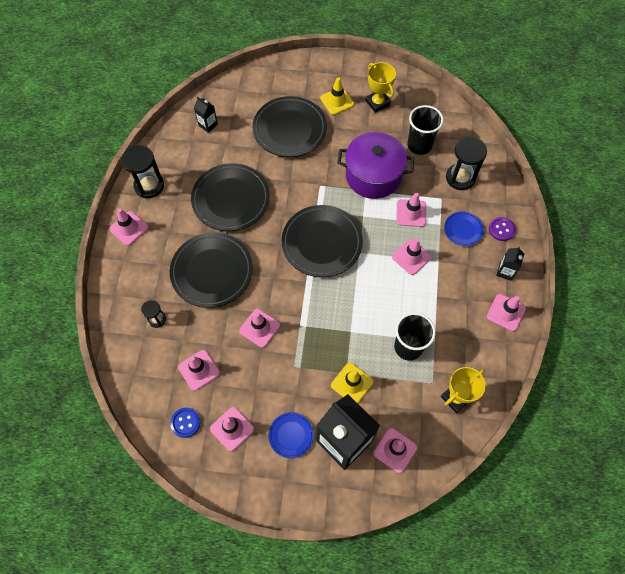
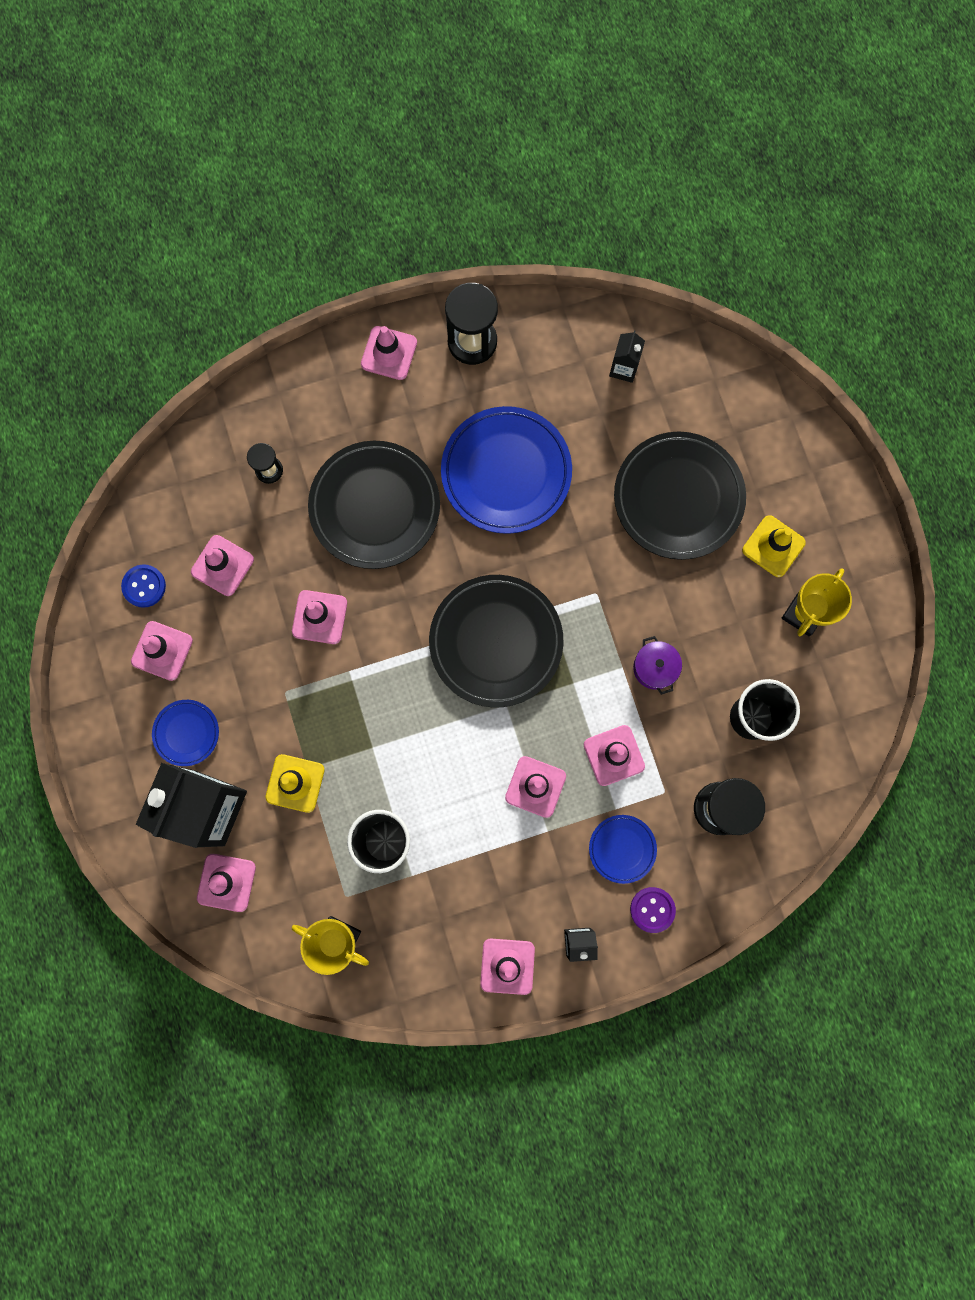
camera: 65 degrees right, 15 degrees up
(231, 200) = (506, 472): black plate -> blue plate
(373, 176) = (654, 668): purple pot -> purple pot, size x0.45

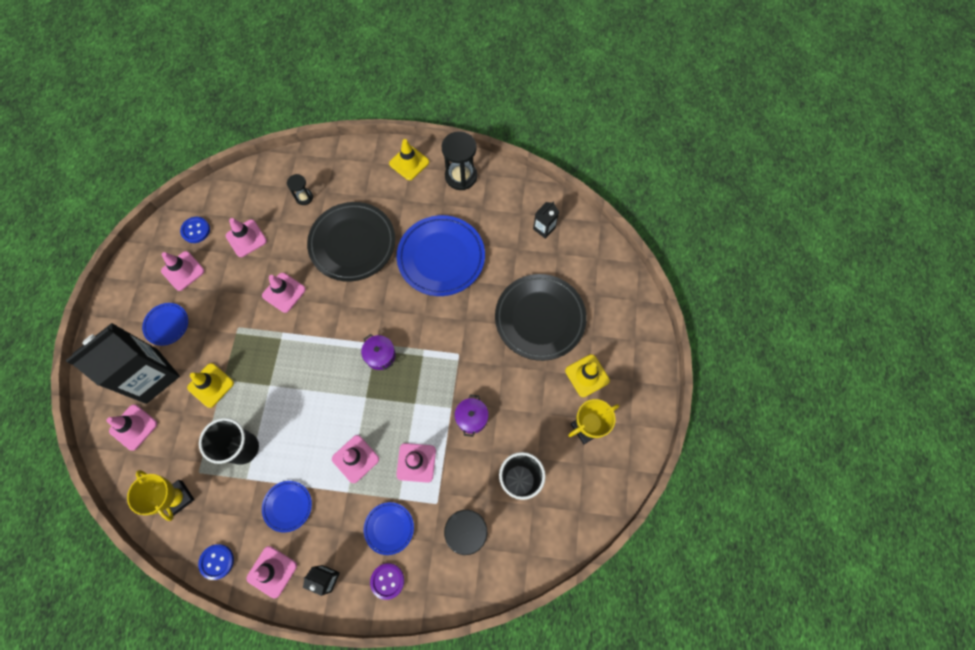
camera: 25 degrees right, 10 degrees down
(389, 353) = (409, 163): pink traffic cone -> yellow traffic cone
(433, 987) = (217, 561): none -> blue button
(483, 883) = (288, 506): none -> blue plate
(496, 642) = (380, 355): black plate -> purple pot

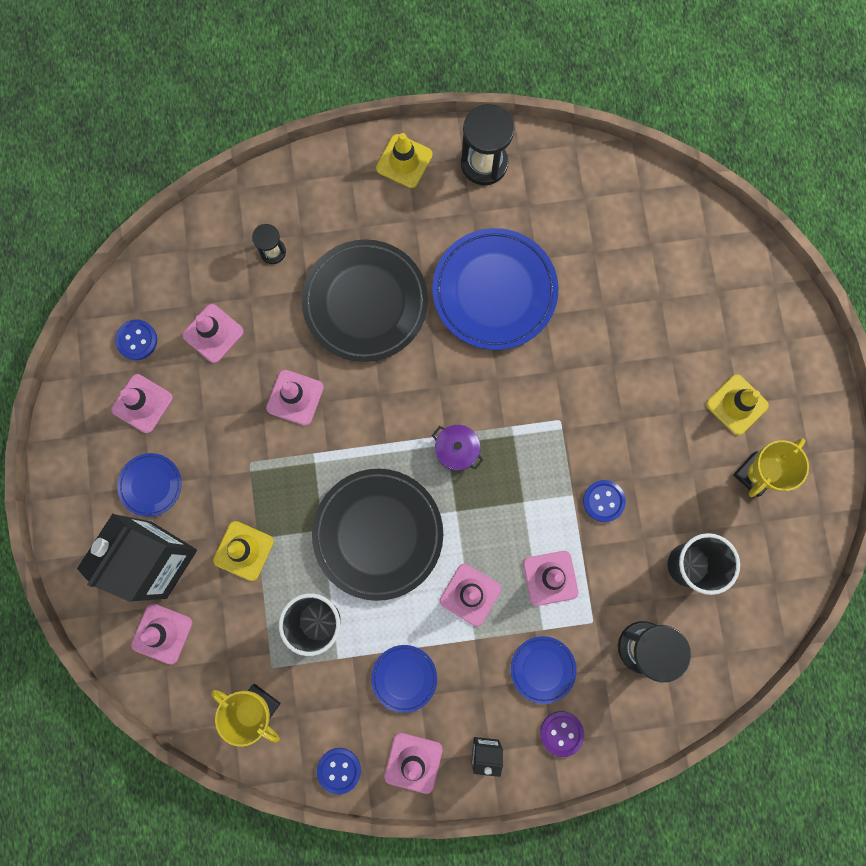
camera: 15 degrees left, 10 degrees up
(471, 418) = (603, 501): purple pot -> blue button
(540, 318) = (653, 343): black plate -> black plate (378, 534)
(544, 228) = (622, 212): black carton -> none

